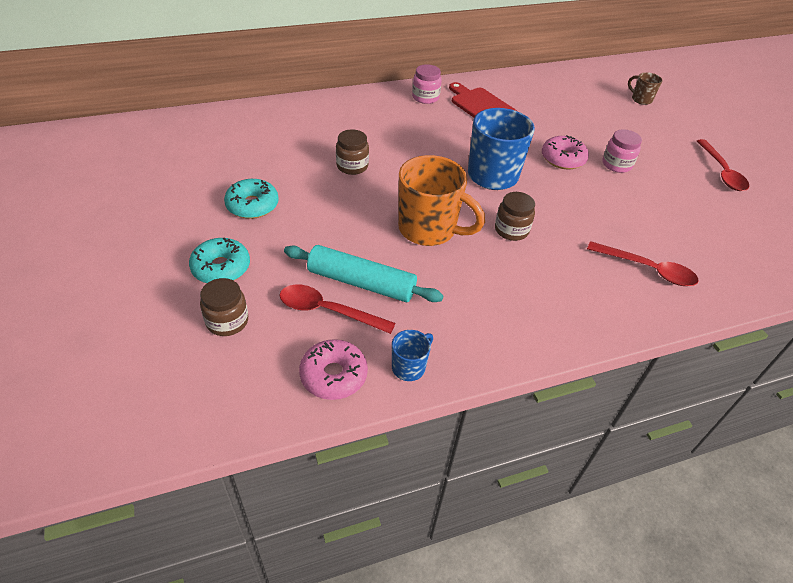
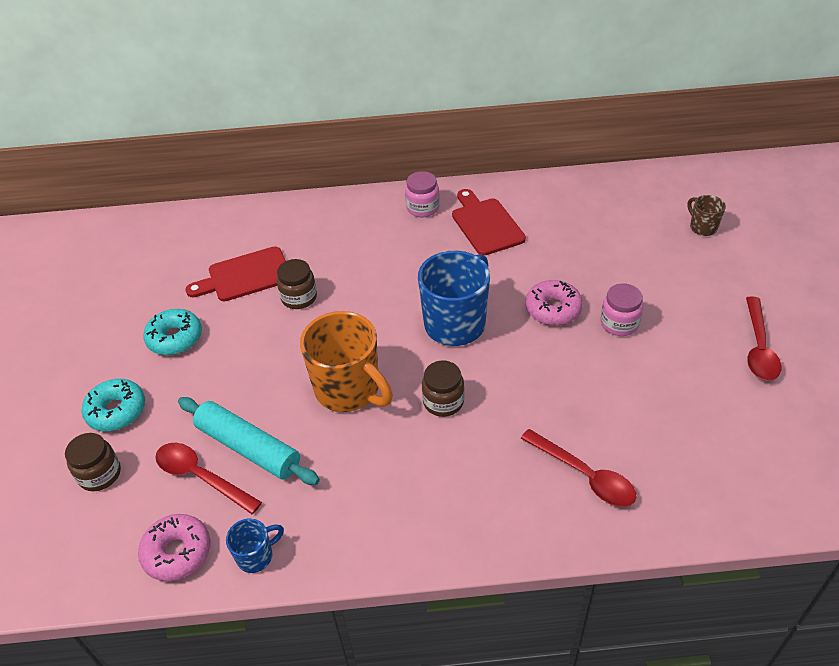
camera: 20 degrees right, 0 degrees up
(296, 154) = (245, 276): none -> red cutting board

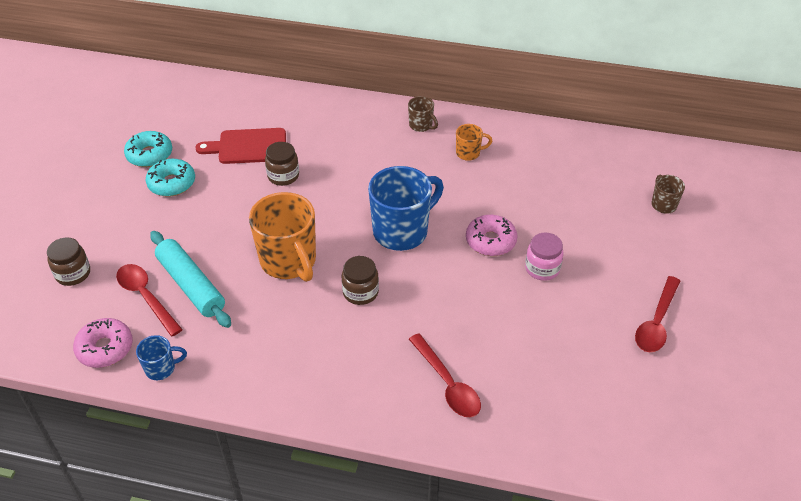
camera: 15 degrees right, 0 degrees up
(116, 411) = (104, 229): turquoise donut -> turquoise donut (149, 155)
(423, 208) = (421, 125): pink jar -> brown mug
(485, 224) = (469, 153): red cutting board -> orange mug

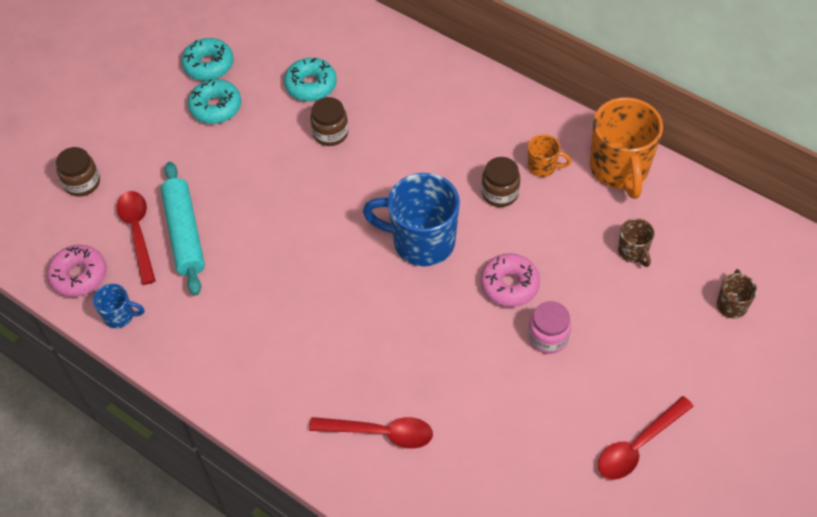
camera: 25 degrees right, 10 degrees up
(248, 147) = (311, 85): red cutting board -> turquoise donut
(289, 262) = (290, 239): orange mug -> orange mug (619, 169)
(360, 292) = (344, 299): brown jar -> brown jar (500, 193)
(402, 231) = (421, 241): blue mug -> blue mug turned 150 degrees counterclockwise
(421, 125) = (508, 114): brown mug -> brown mug (633, 252)
(447, 384) = (380, 433): red spoon -> red spoon turned 75 degrees counterclockwise

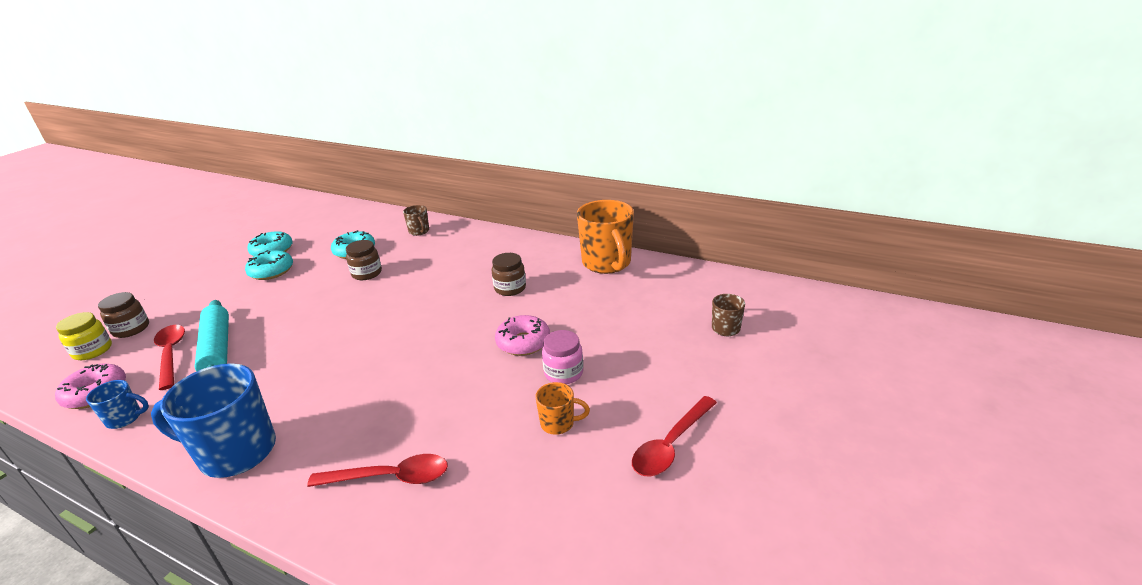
camera: 10 degrees left, 25 degrees down
(53, 211) = (93, 351): none -> yellow jar
(421, 241) = (441, 325): blue mug -> blue mug (235, 452)
(543, 167) = (544, 270): orange mug -> orange mug (558, 423)
(633, 252) = (630, 307): brown mug -> brown mug (419, 231)

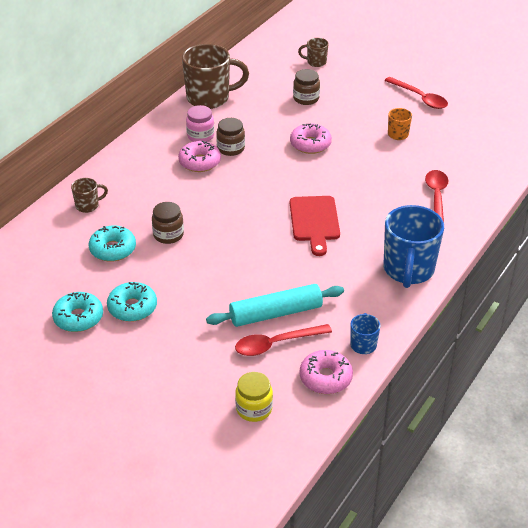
camera: 85 degrees left, 10 degrees up
(131, 329) = (220, 391): brown jar -> brown jar (306, 98)
(363, 361) = (314, 221): none -> red cutting board
(484, 274) = (199, 162): none -> pink donut
(563, 373) = (350, 129): pink jar -> pink jar (200, 136)
(607, 264) = (209, 98): orange mug -> brown mug

